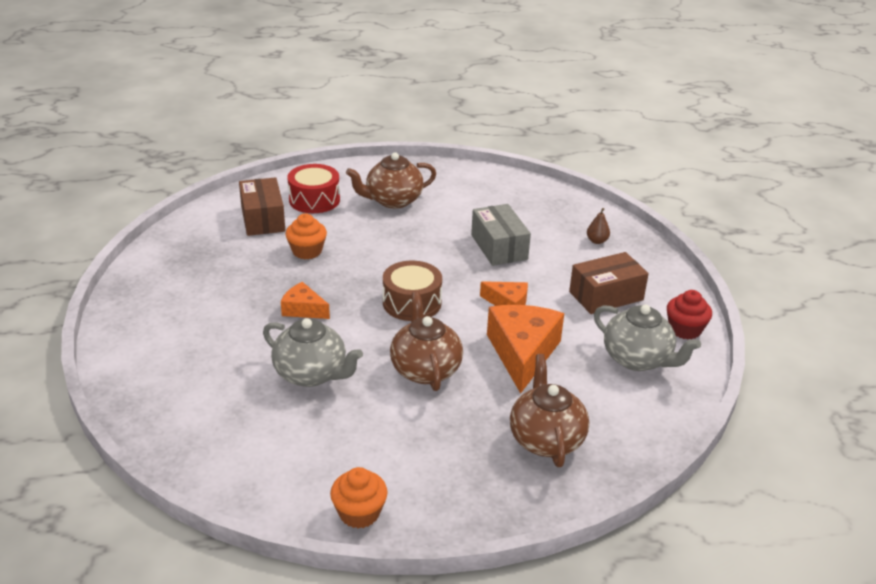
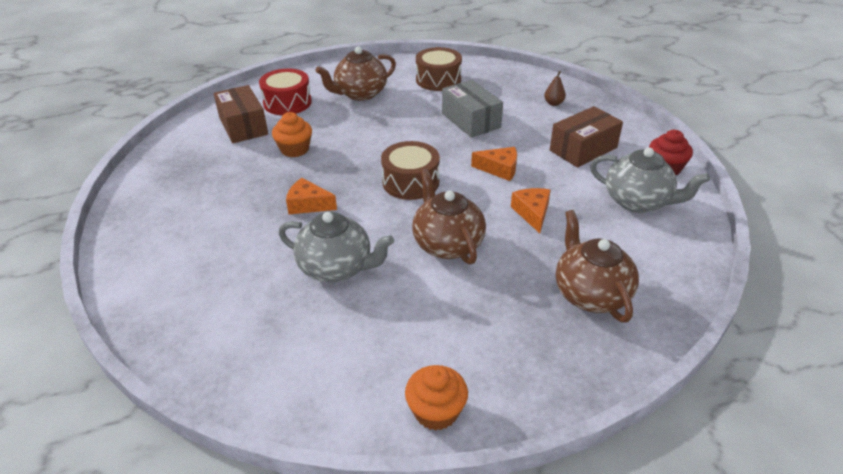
camera: 10 degrees left, 5 degrees up
(482, 196) = (438, 80): none -> brown drum
(522, 353) = (532, 213): orange cheese -> orange cheese, size x0.54

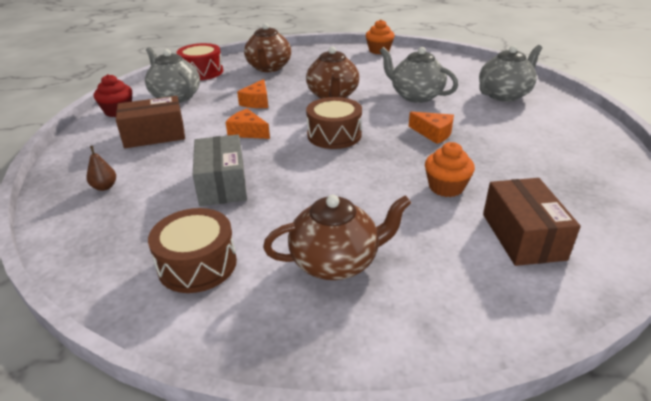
camera: 160 degrees left, 5 degrees down
(209, 297) = (504, 95): none -> grey teapot
(287, 103) = (458, 269): red drum -> red drum (202, 72)

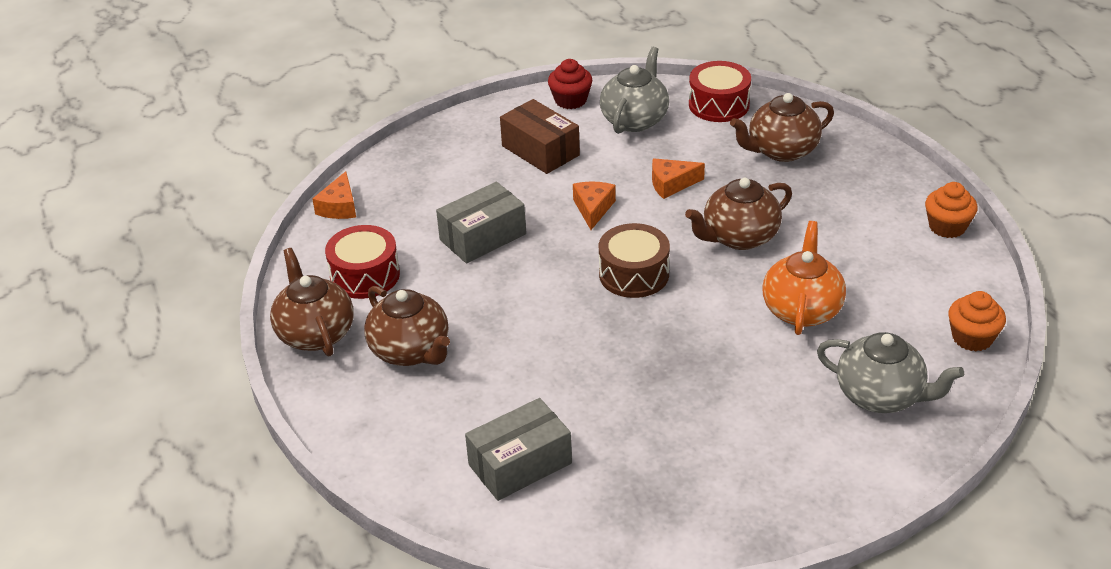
camera: 65 degrees right, 5 degrees up
(105, 187) = (433, 171): brown pear -> none
(197, 264) = (365, 275): brown drum -> red drum
(252, 327) = (315, 333): none -> brown teapot
(415, 96) = (802, 309): grey teapot -> orange teapot
(433, 133) = (699, 352): orange cheese -> orange cheese (339, 207)
(446, 187) = (577, 391): orange cupcake -> orange cupcake (972, 338)
(522, 236) = (520, 464): brown box -> grey box

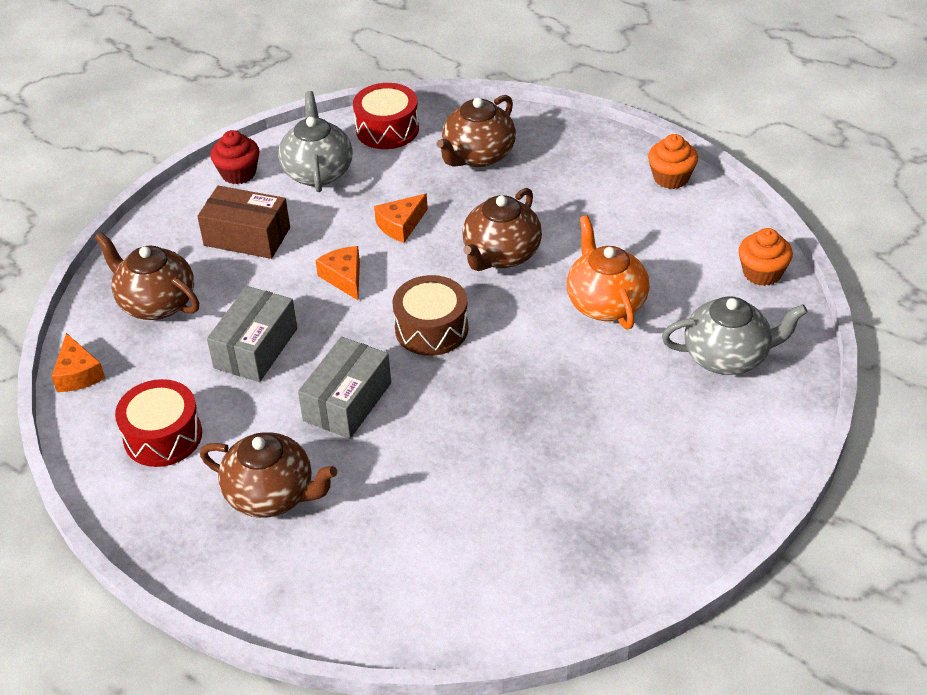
camera: 30 degrees left, 5 degrees up
(315, 333) = (157, 519): brown teapot -> brown teapot (156, 303)
(520, 464) = (463, 561): grey box -> grey box (347, 402)

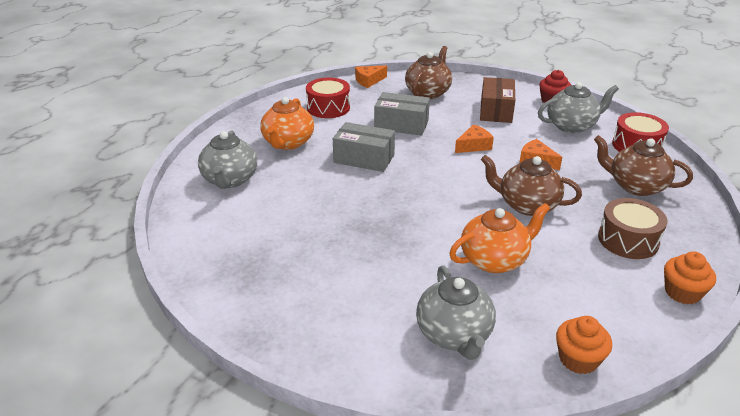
camera: 80 degrees right, 10 degrees down
(271, 495) = (288, 143): brown teapot -> orange teapot
(371, 572) = (230, 180): none -> grey teapot
(431, 329) = (438, 182): brown drum -> brown drum (628, 240)

